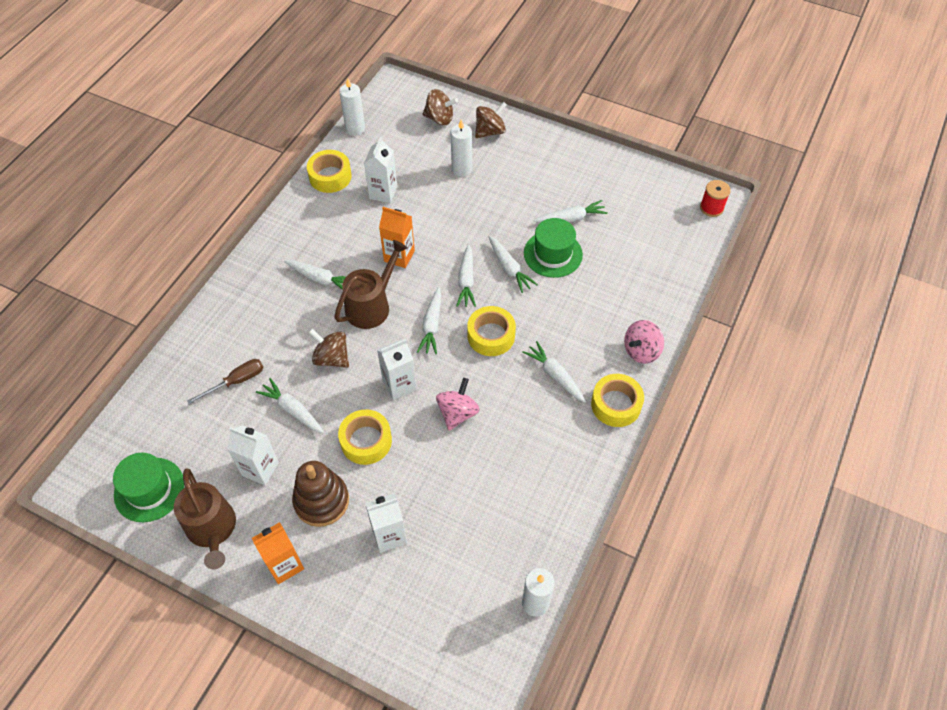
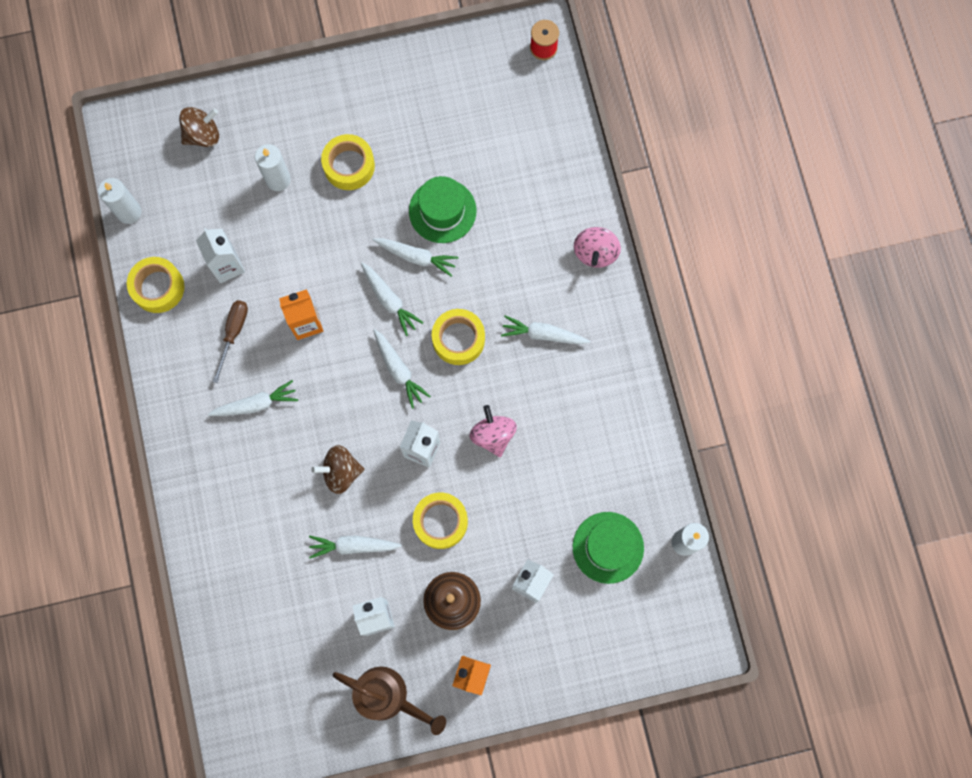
camera: 40 degrees left, 20 degrees up
(149, 489) = (302, 710): green hat -> green hat (608, 547)
(236, 381) = (279, 561): brown screwdriver -> brown screwdriver (233, 333)
(371, 306) = (328, 394): brown watering can -> none
(490, 131) = (266, 113): brown spinning top -> none
(571, 218) = (427, 158): white carrot -> none
(616, 404) = (614, 322): yellow tape -> yellow tape (349, 166)

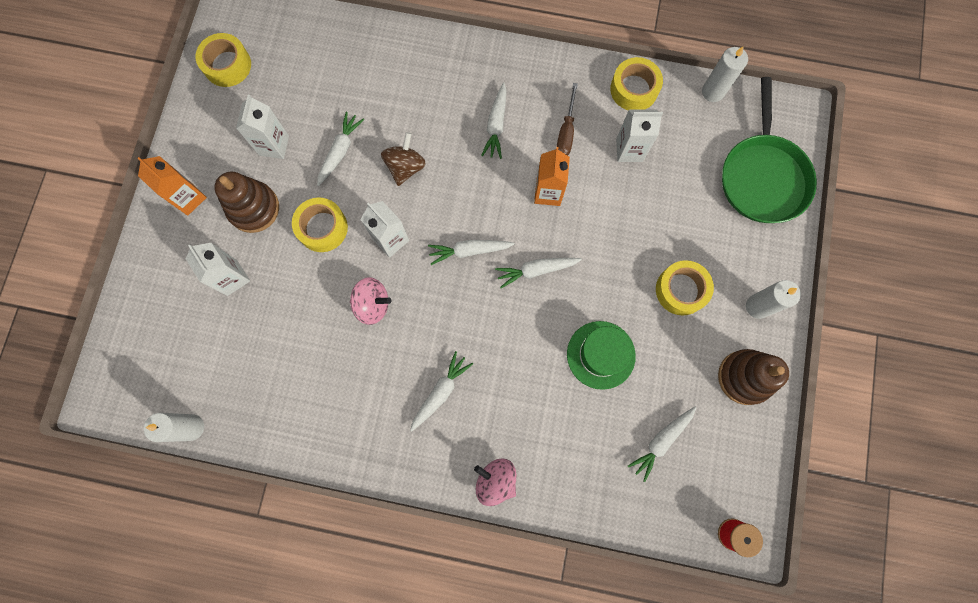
camera: 115 degrees right, 0 degrees up
(203, 135) = (763, 177): brown spinning top -> green pan
(233, 333) = (566, 132): brown screwdriver -> brown screwdriver turned 60 degrees clockwise
(278, 180) = (693, 223): white candle -> white candle (757, 306)
(387, 696) = (209, 128): brown watering can -> none
(405, 84) = (744, 377): none -> brown stacking toy
(416, 257) = (566, 311): white carrot -> white carrot (661, 441)
(458, 339) = (472, 314): yellow tape -> yellow tape (227, 65)
(608, 547) = (225, 357): green hat -> none

